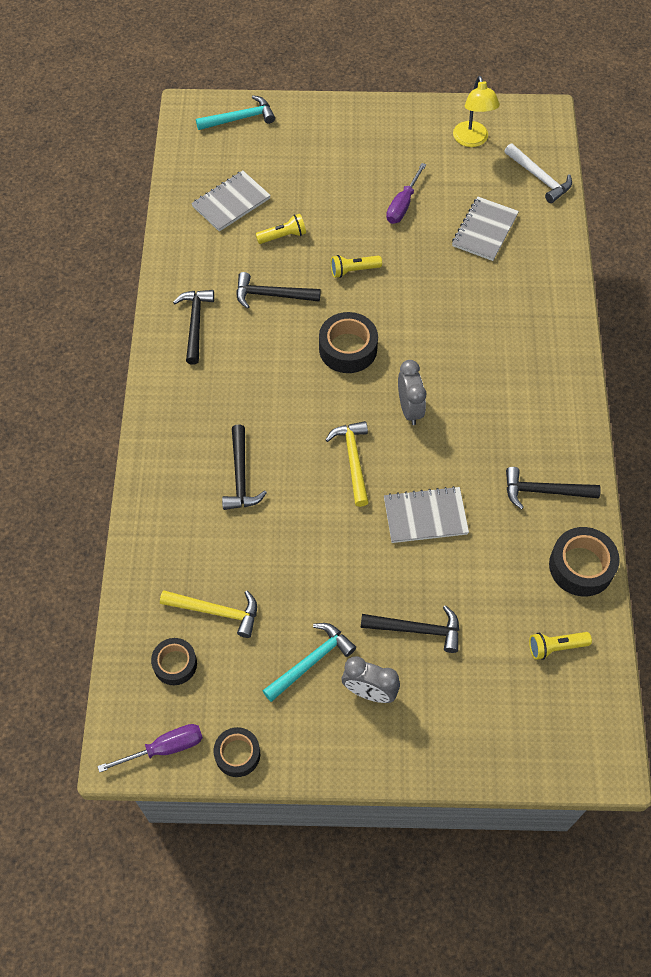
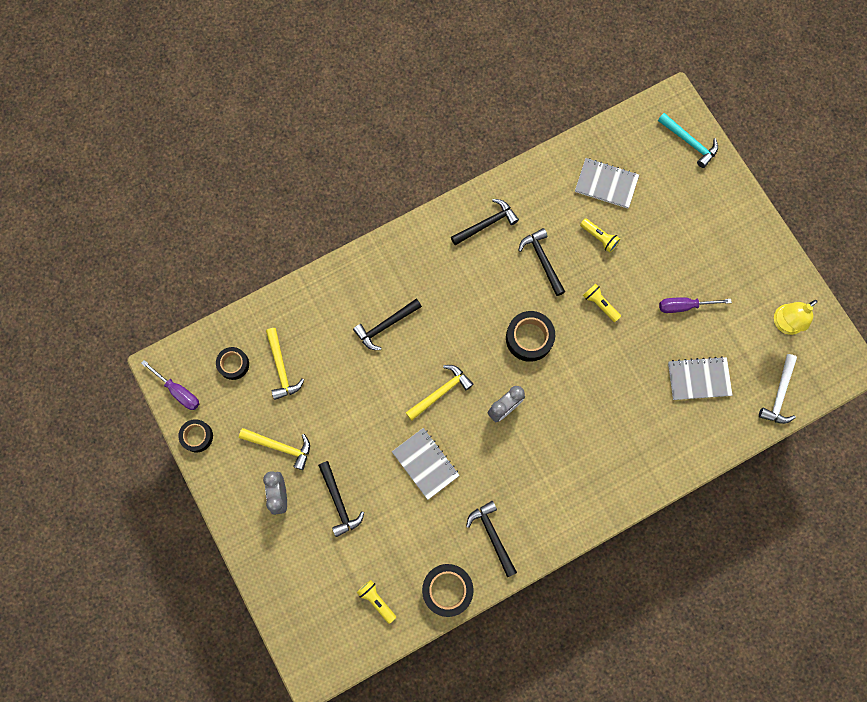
camera: 60 degrees right, 15 degrees up
(311, 661) = (280, 446): turquoise hammer -> yellow hammer

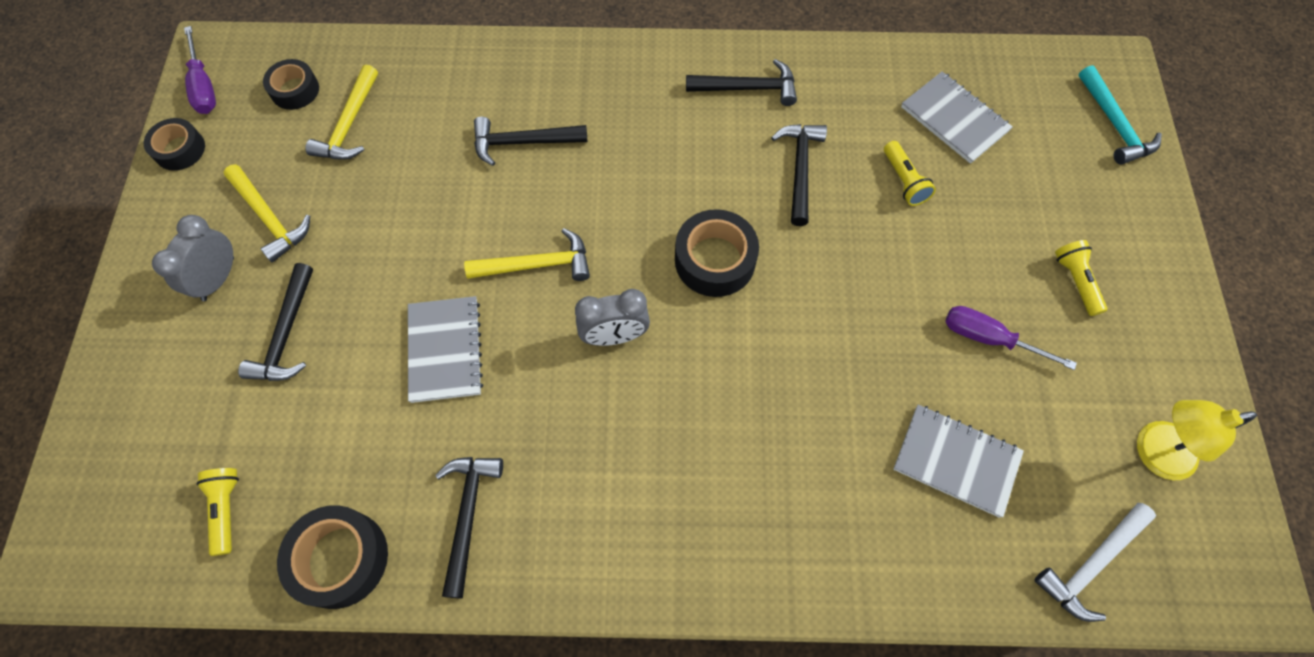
camera: 30 degrees right, 10 degrees down
(600, 304) = (852, 268): yellow flashlight -> yellow flashlight (1075, 281)

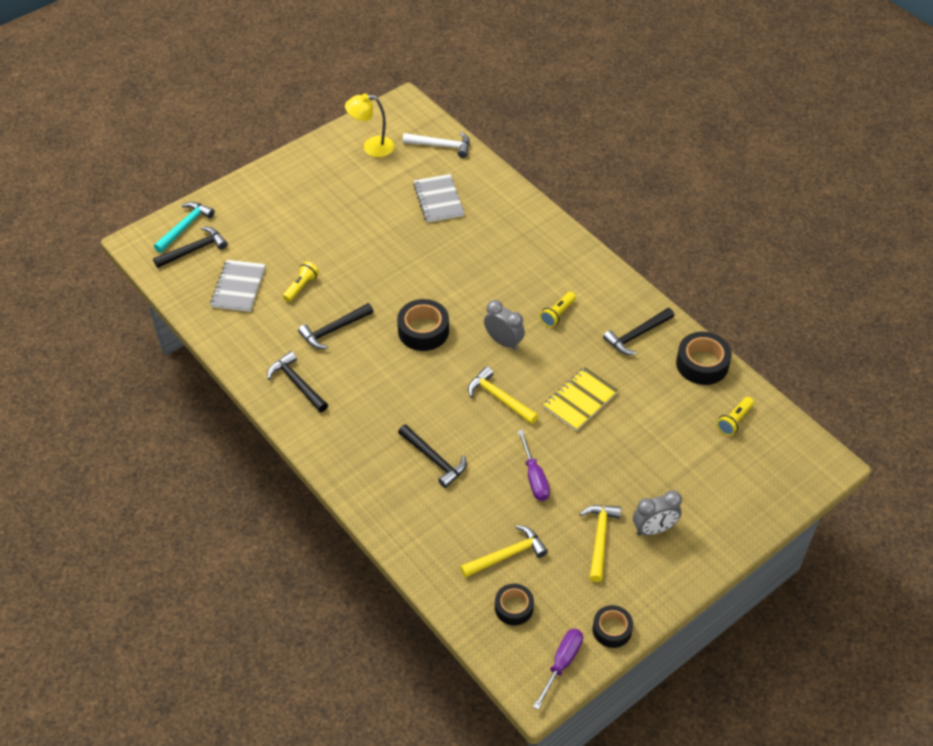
camera: 130 degrees left, 15 degrees down
(286, 334) = (644, 471): black hammer -> black hammer (194, 250)
(445, 350) = (580, 400): grey notebook -> yellow notebook
(988, 338) = (366, 216): purple screwdriver -> purple screwdriver (534, 477)
(1075, 281) = (304, 202): yellow flashlight -> yellow flashlight (557, 314)
(1153, 453) = (371, 147): yellow lamp -> yellow lamp turned 135 degrees clockwise

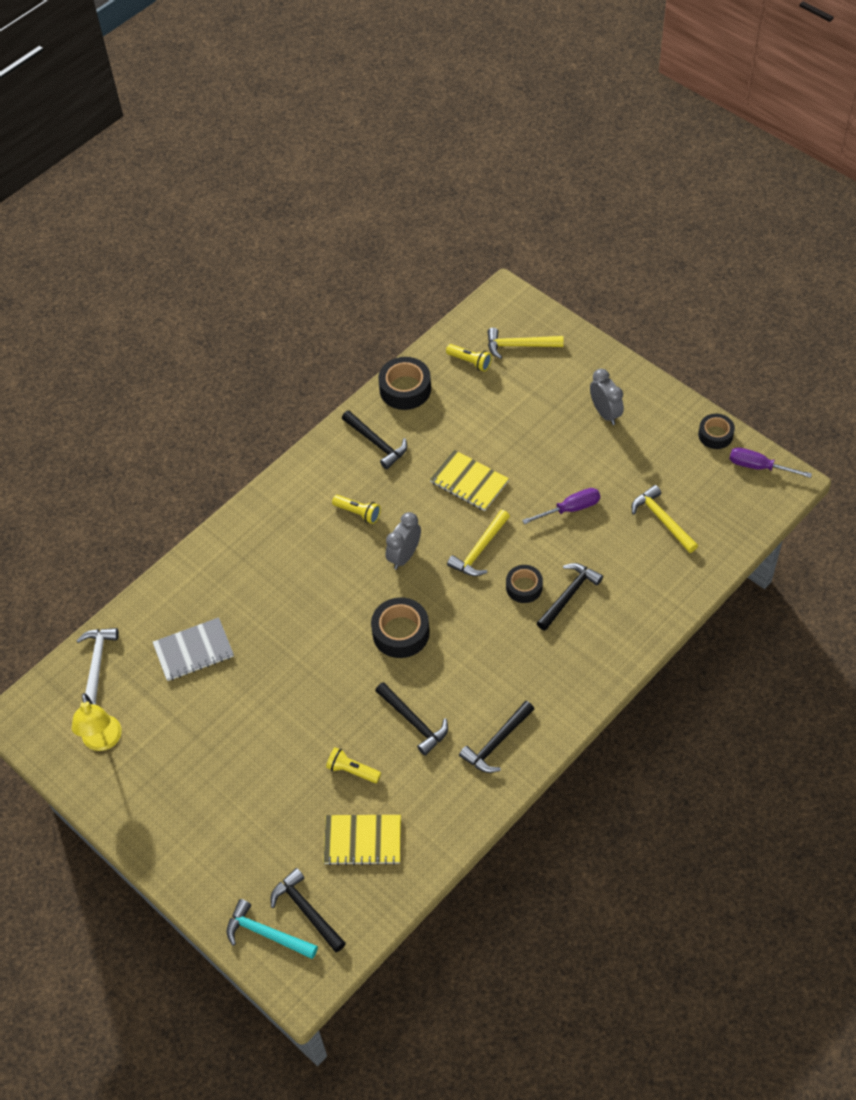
camera: 95 degrees left, 5 degrees up
(238, 287) = (362, 840): grey notebook -> yellow notebook
(514, 607) = (715, 508): black tape -> black tape (524, 587)
(599, 539) = (626, 452): yellow hammer -> yellow hammer (519, 346)

